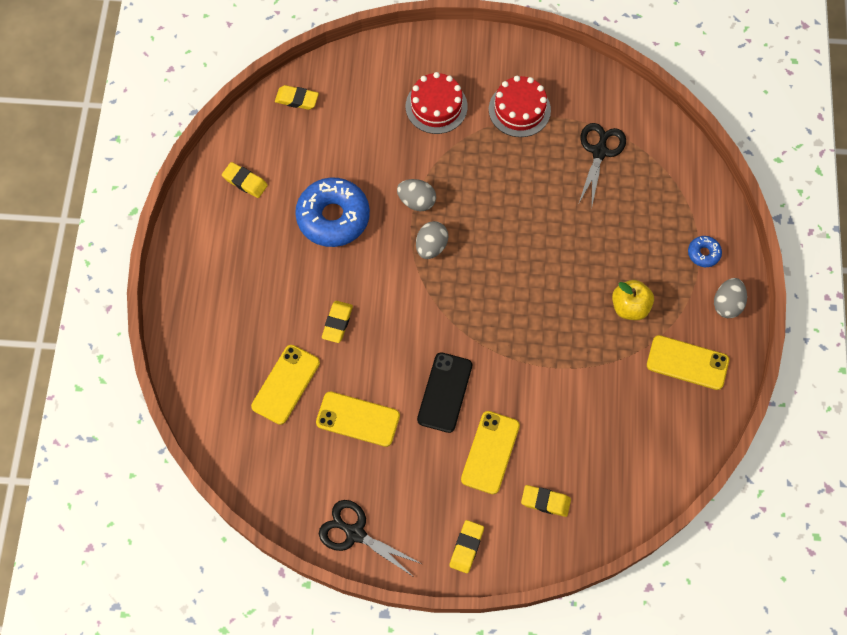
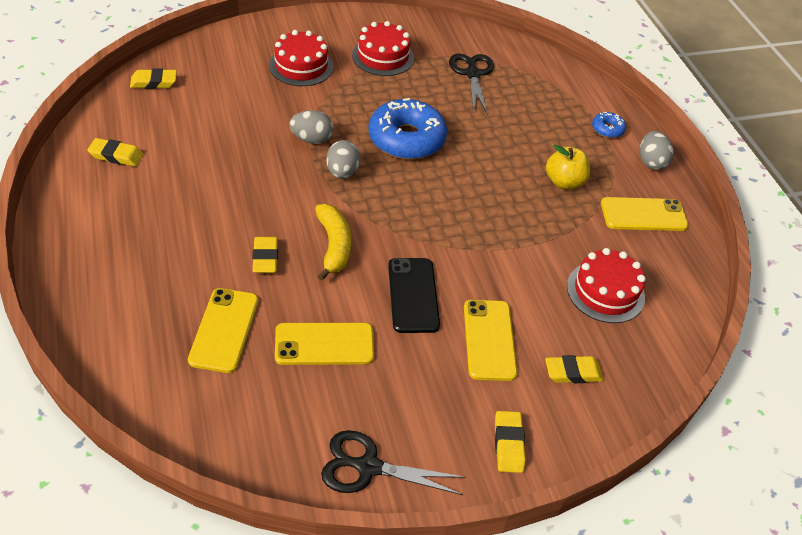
camera: 25 degrees left, 20 degrees down
(333, 217) = (226, 167): blue donut -> blue donut (406, 139)
(397, 325) = (334, 246): none -> yellow banana
(611, 433) = (605, 291): none -> red cake

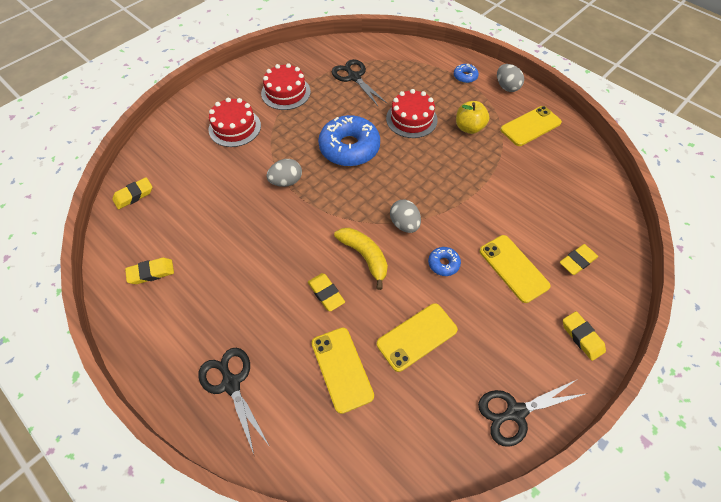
camera: 25 degrees left, 10 degrees up
(111, 284) = (231, 383): none -> black scissors
(342, 172) = (327, 196): grey egg -> grey egg (404, 224)
(413, 295) = (443, 264): black phone -> blue donut
(605, 291) = (551, 192): red cake -> red cake (411, 119)

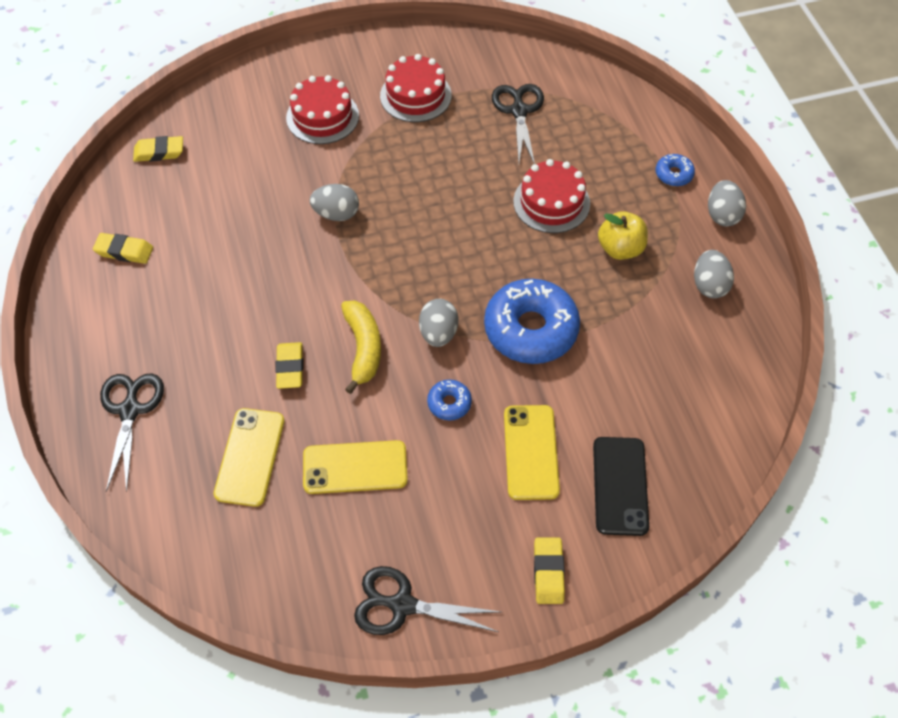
camera: 30 degrees right, 0 degrees up
(349, 148) = (442, 205): blue donut -> blue donut (530, 329)
(530, 126) = (709, 285): yellow phone -> grey egg
(577, 261) = (620, 486): yellow eraser -> black phone

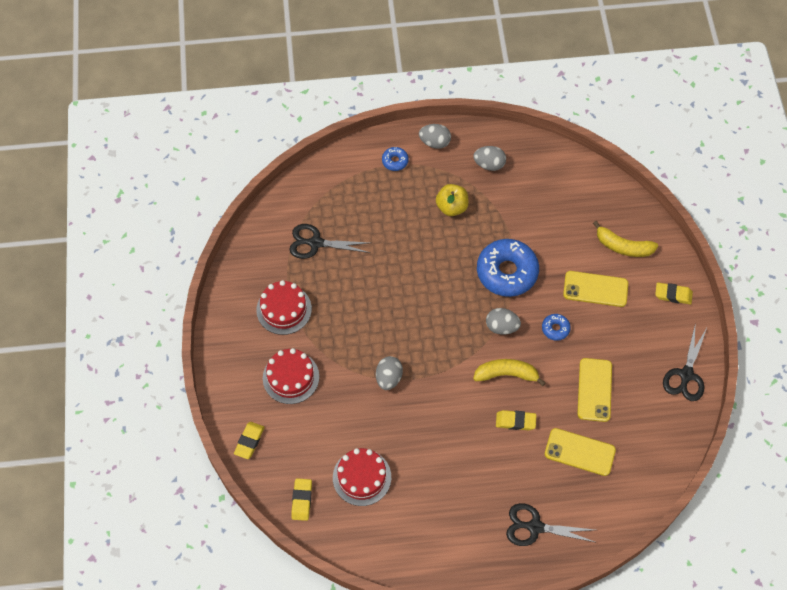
camera: 80 degrees left, 5 degrees up
(124, 251) = (396, 529): yellow eraser -> yellow eraser (249, 441)
(551, 202) = (405, 239): red cake -> red cake (362, 477)
(620, 486) = (623, 246): black phone -> yellow banana

